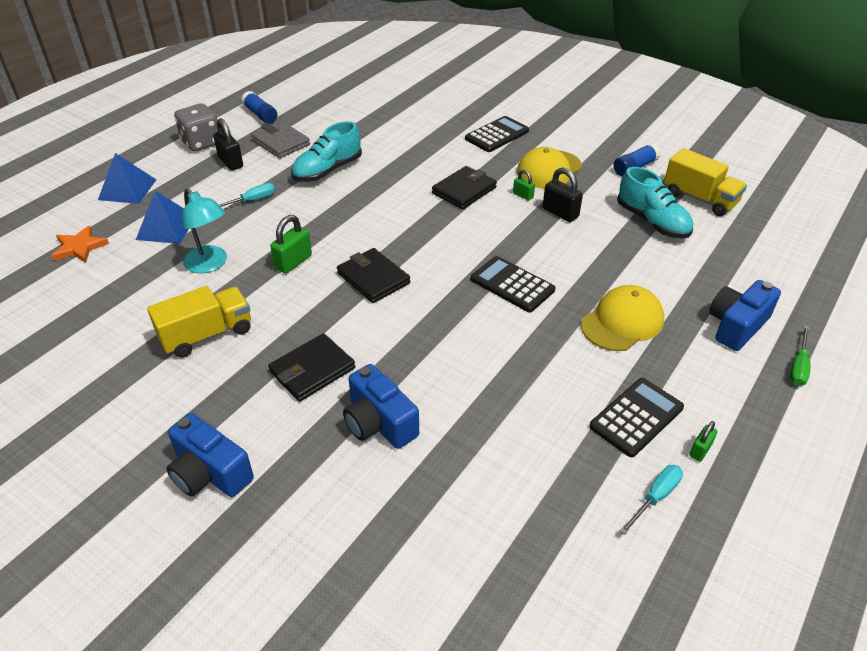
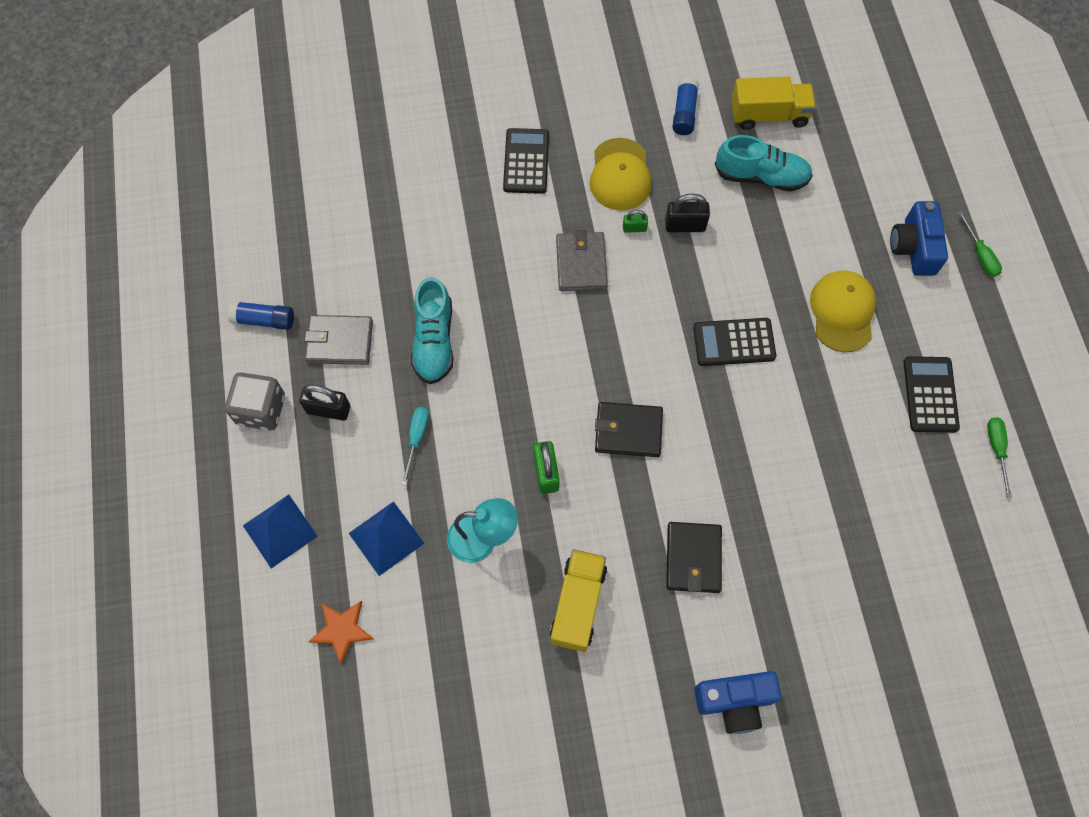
camera: 45 degrees left, 25 degrees up
(379, 423) = (788, 556): blue camera -> none
(464, 190) = (581, 263): black wallet -> grey wallet
(655, 497) = (996, 449): turquoise screwdriver -> green screwdriver
(700, 450) = (987, 387): green padlock -> none

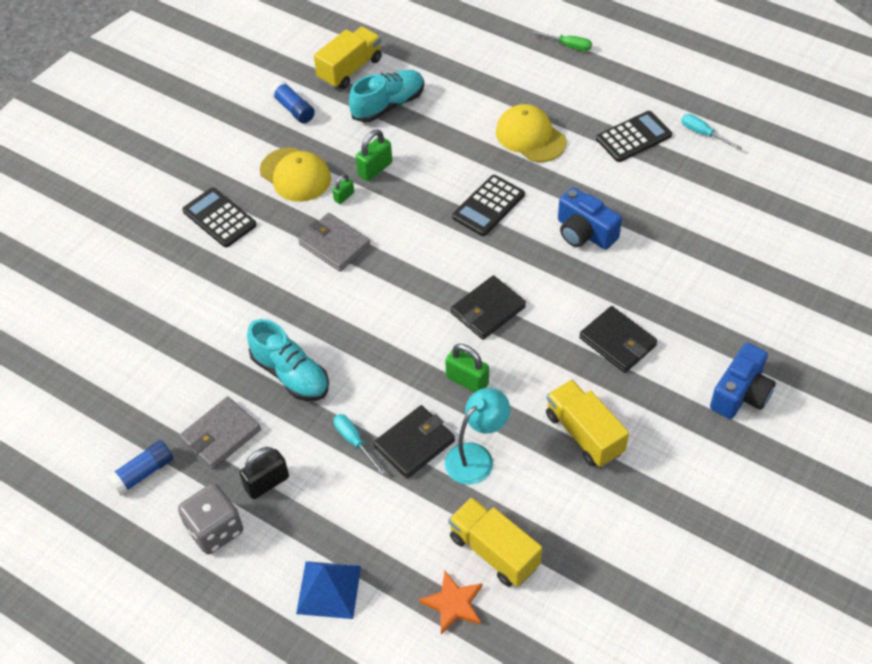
camera: 45 degrees left, 15 degrees down
(386, 538) = (411, 519): blue pyramid -> none
(411, 623) = (494, 551): none -> yellow truck
(453, 483) = (414, 444): none -> black wallet
(685, 225) = (375, 169): black padlock -> green padlock
(914, 247) = (527, 71): blue camera -> blue camera (584, 233)
(930, 395) = (633, 137): black calculator -> black calculator turned 105 degrees clockwise
(996, 449) = (703, 134): green screwdriver -> turquoise screwdriver

